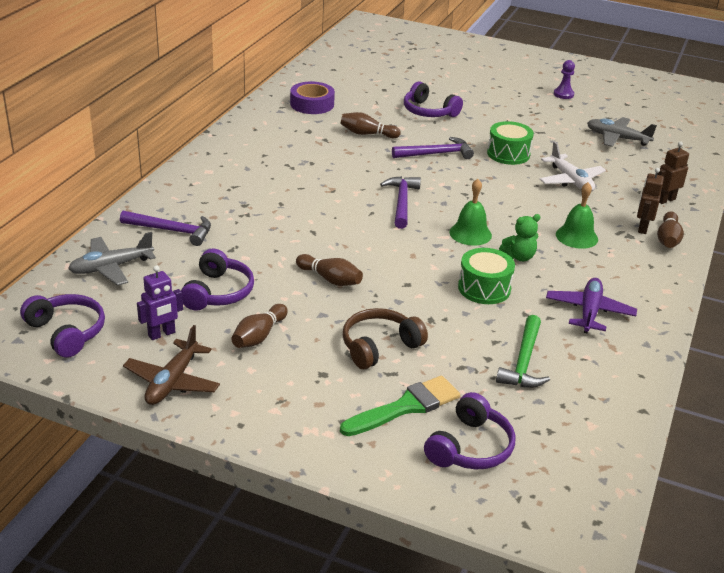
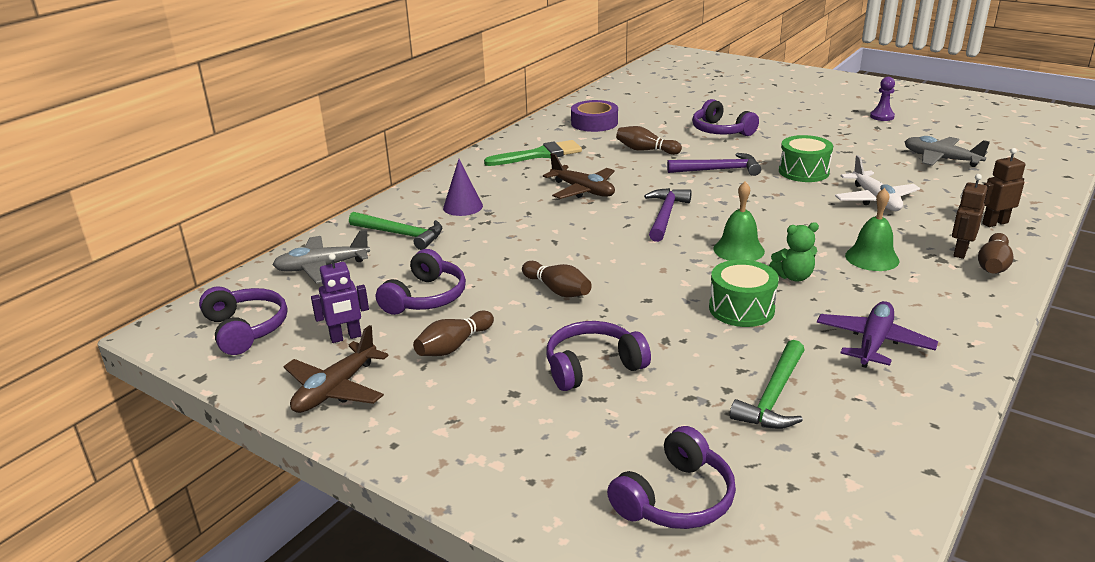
camera: 15 degrees right, 5 degrees down
(172, 231) = (401, 235): purple hammer -> green hammer
(219, 199) = (463, 207): none -> purple cone
(323, 179) = (583, 190): none -> brown plane
(379, 346) = (592, 366): brown headphones -> purple headphones
(406, 407) = (604, 440): green brush -> green brush (539, 155)

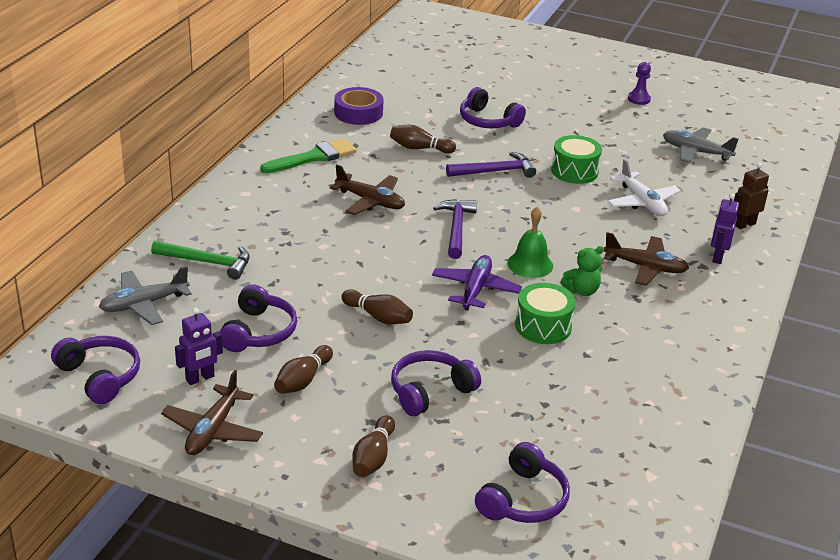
camera: 15 degrees left, 5 degrees up
(463, 207) = (257, 226): purple cone -> none
(773, 396) = (582, 407): green hammer -> none
(872, 258) = (645, 267): green bell -> brown plane
(873, 343) = (654, 352): purple plane -> purple plane (475, 289)
(960, 252) = (717, 257): brown robot -> purple robot
(993, 265) = (744, 269): brown bowling pin -> brown bowling pin (373, 457)

